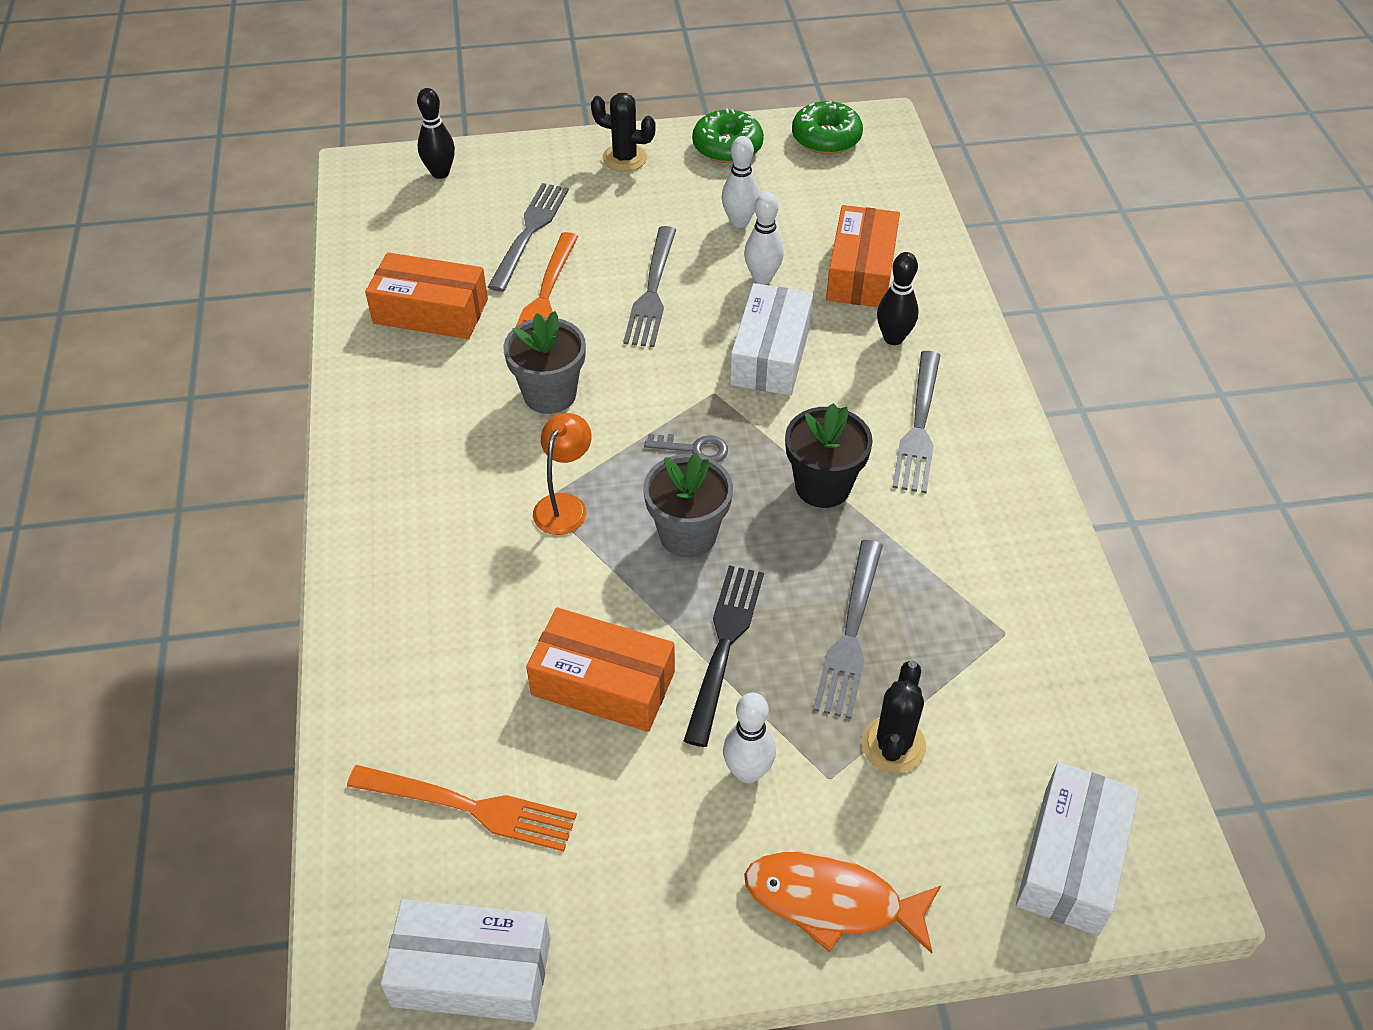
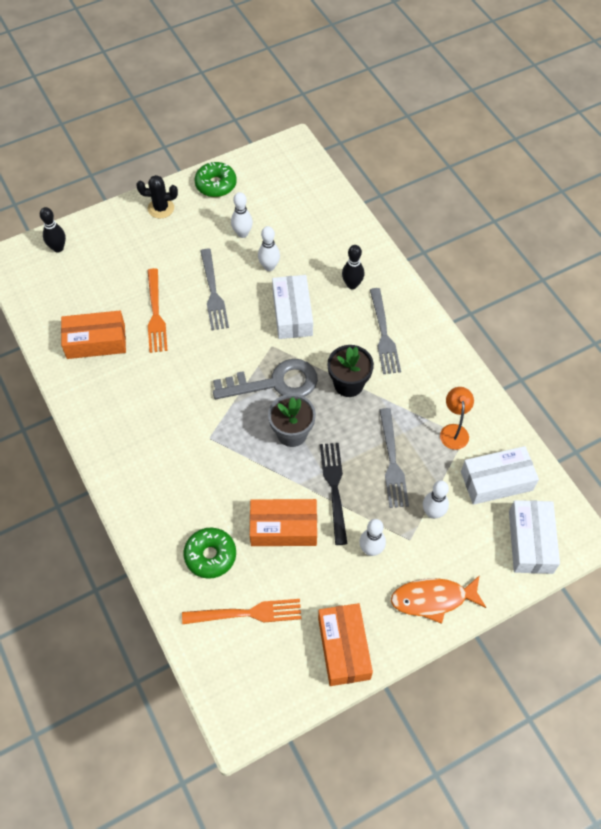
camera: 20 degrees left, 10 degrees up
(472, 972) = (284, 691): white box -> white box (496, 481)
(529, 232) = (128, 273): grey fork -> none
(550, 394) = (185, 373): grey flower pot -> none
(564, 505) = (222, 436): orange lamp -> orange lamp (454, 431)
(694, 449) = (275, 383): grey key -> grey key, size x2.31
(826, 138) = (268, 163): green donut -> green donut (210, 555)
(861, 272) = (320, 248): orange box -> orange box (344, 648)
(893, 745) = (433, 513): black cactus -> white bowling pin

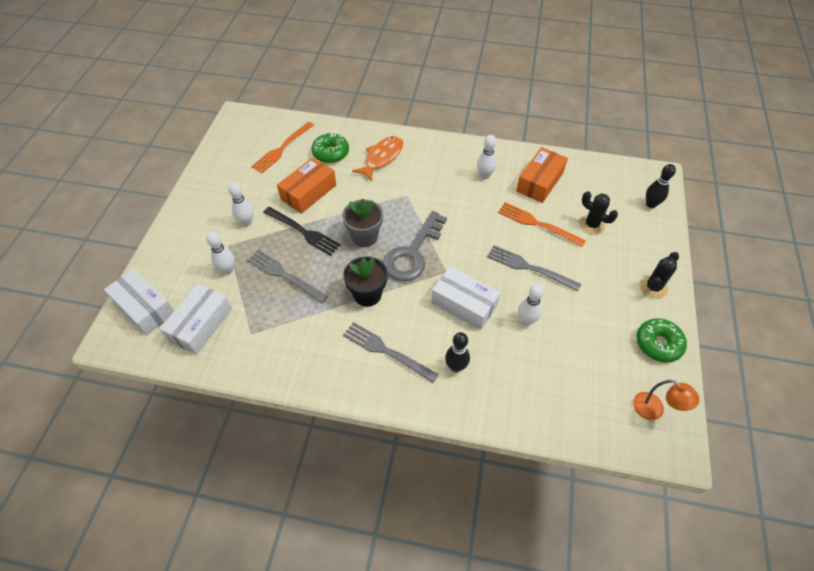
camera: 130 degrees right, 5 degrees down
(122, 276) = (591, 225): none -> black cactus
(242, 233) = (580, 326): white bowling pin -> white bowling pin (484, 175)
(344, 648) = (215, 174): orange box -> none
(433, 599) = (184, 229): orange fish -> orange fish (382, 158)
(454, 431) = (262, 330): orange lamp -> orange lamp (654, 410)

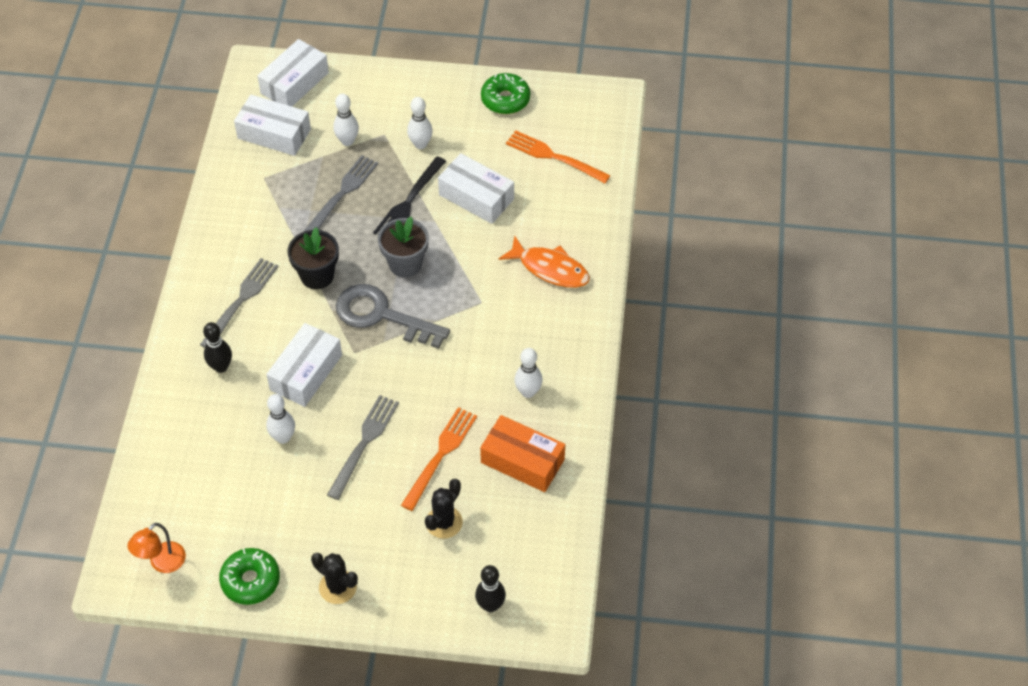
camera: 85 degrees right, 0 degrees up
(308, 192) = (476, 197): orange box -> white box
(331, 153) = (552, 210): green donut -> green donut (505, 99)

